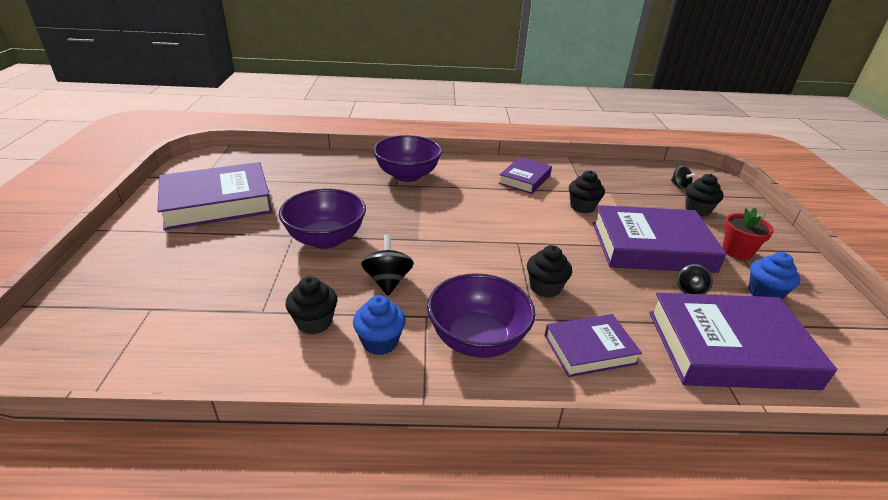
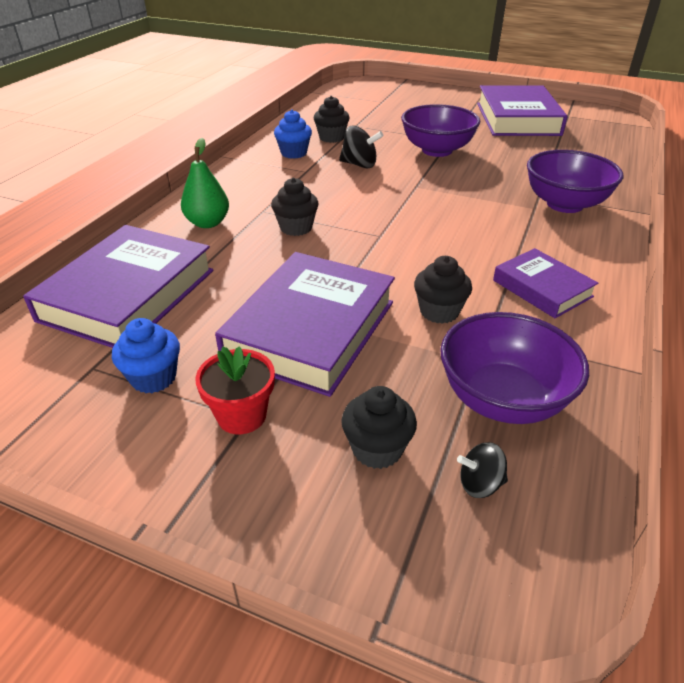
camera: 115 degrees right, 5 degrees up
(477, 339) = (264, 183): purple bowl -> purple bowl (502, 399)
(589, 349) = (208, 223): purple book -> green pear
(690, 290) = (215, 316): black spinning top -> none

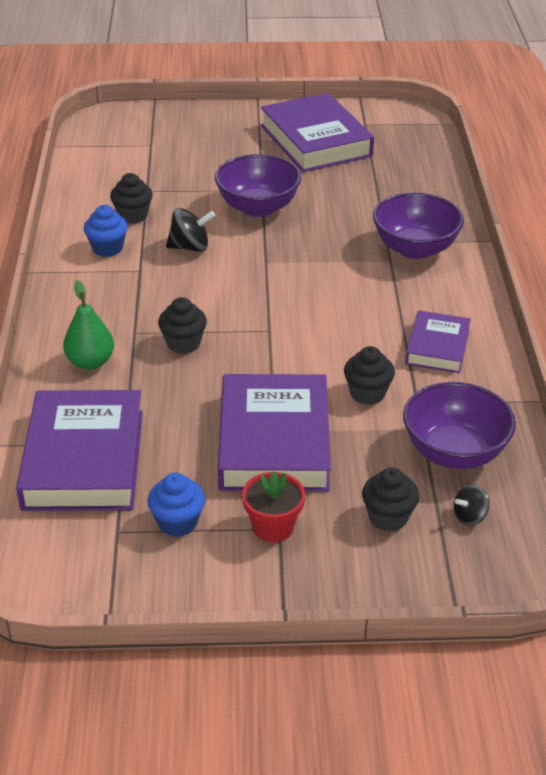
camera: 25 degrees left, 0 degrees up
(542, 288) = (437, 347): purple book -> purple book turned 75 degrees clockwise

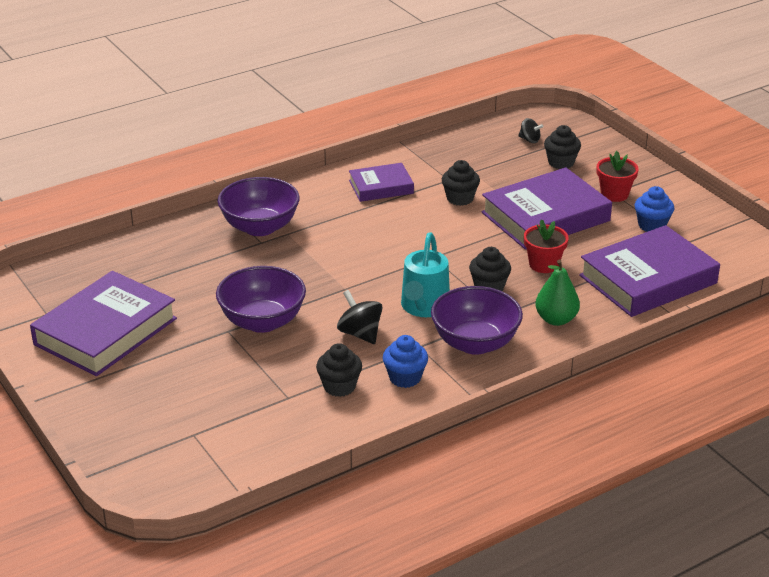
camera: 120 degrees left, 5 degrees down
(185, 396) = (543, 264): none -> red flower pot
(192, 293) = (424, 307): none -> turquoise watering can
(454, 452) = (481, 156): purple bowl -> purple bowl (475, 343)

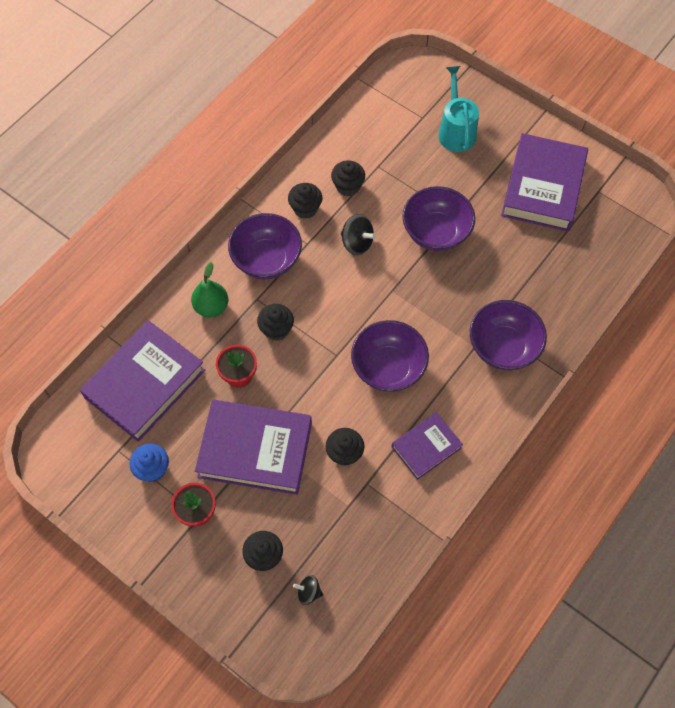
camera: 160 degrees right, 30 degrees up
(385, 238) = (388, 368): none -> purple bowl
(405, 378) = (305, 208): blue cupcake -> black cupcake
(424, 307) = (320, 288): turquoise watering can -> turquoise watering can (456, 131)
(545, 217) = (255, 449): purple book -> purple book turned 60 degrees clockwise

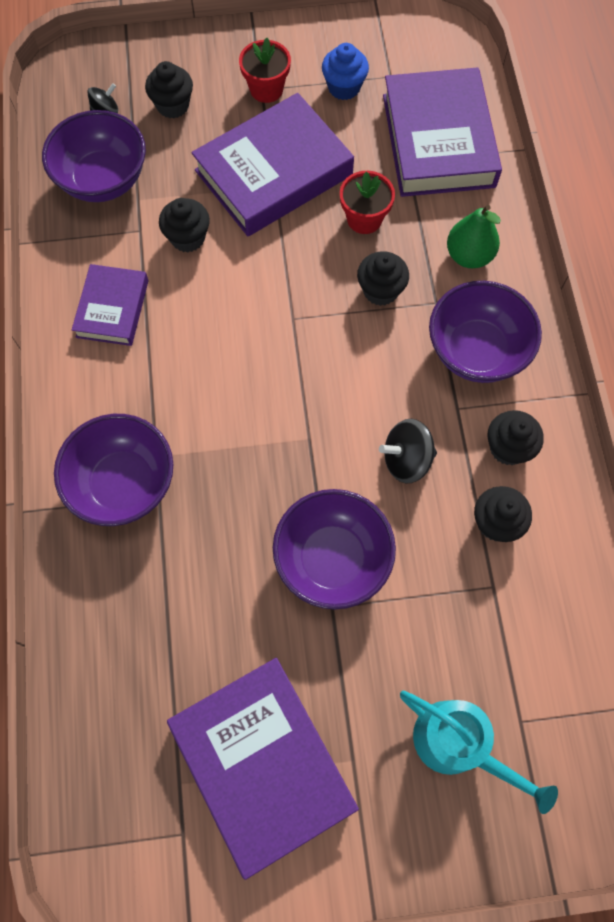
camera: 135 degrees right, 5 degrees up
(388, 368) = (227, 352): purple bowl -> purple bowl (103, 180)

